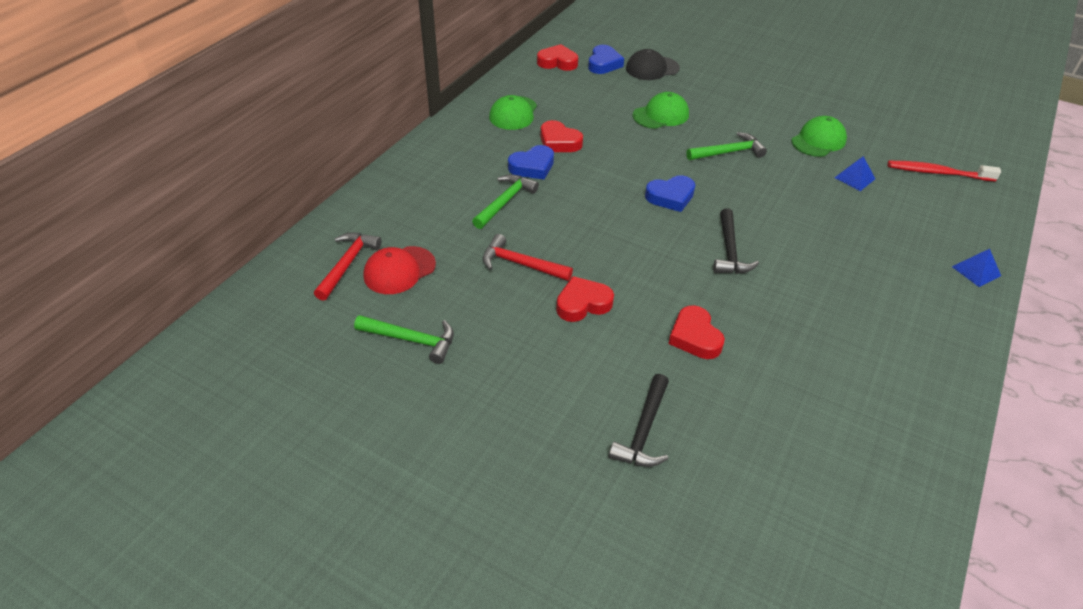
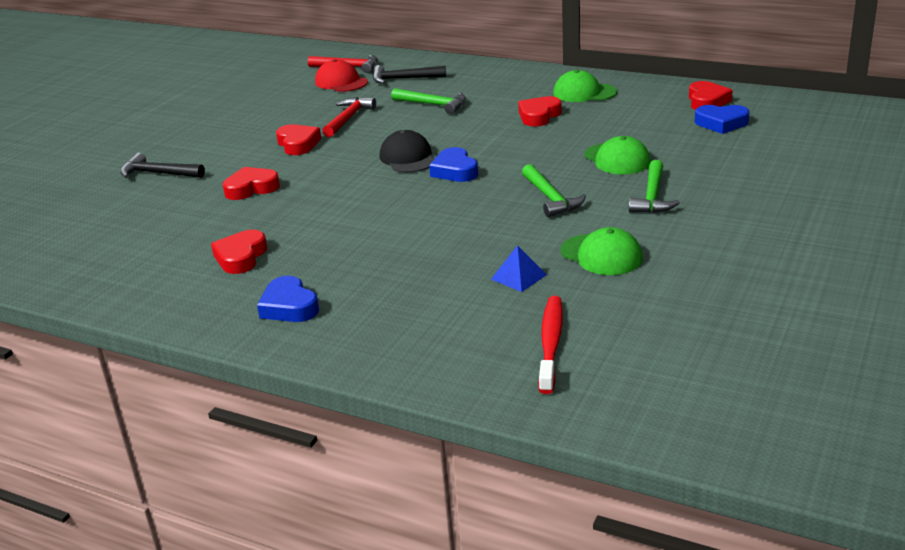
camera: 90 degrees right, 15 degrees down
(411, 340) = (266, 95): green hammer -> green hammer (652, 196)
(532, 167) = (491, 109): blue heart -> blue heart (289, 306)
(652, 68) = (729, 149): black cap -> black cap (408, 158)
(729, 250) = (368, 201): black hammer -> black hammer (404, 79)
(845, 335) = (241, 257): none -> red heart
(976, 271) = (334, 348): blue pyramid -> none

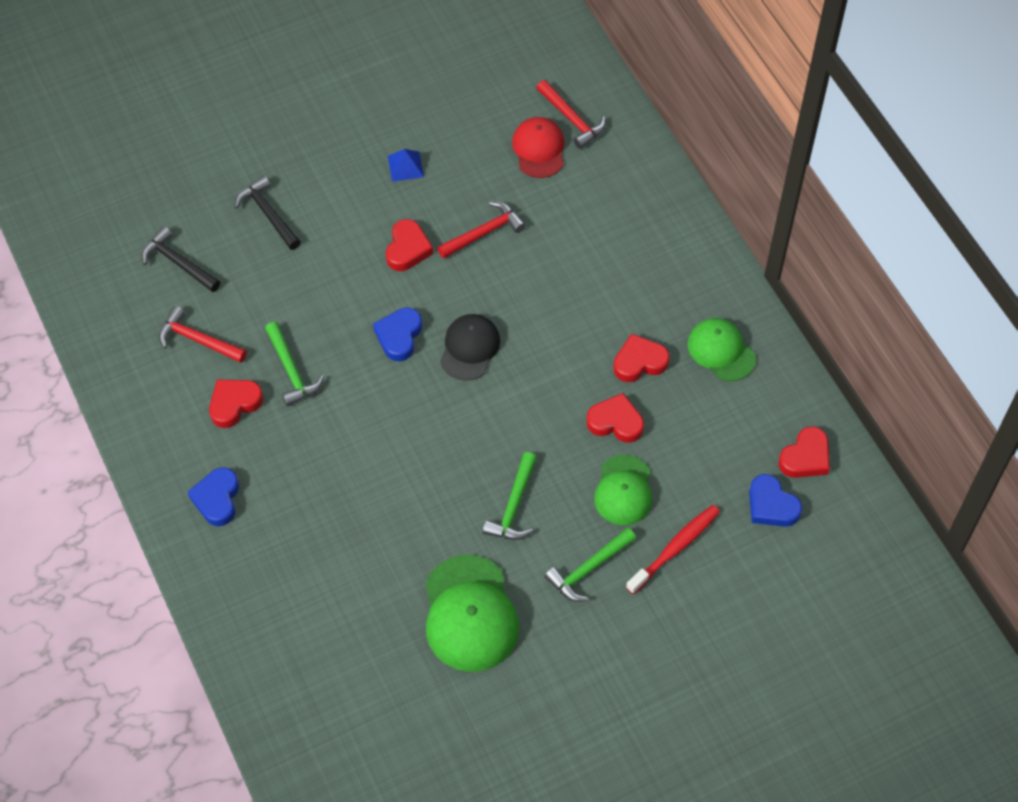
camera: 35 degrees right, 30 degrees up
(164, 244) = (198, 340): none -> red hammer
(251, 188) = (316, 300): red heart -> red heart (615, 422)
(404, 79) = (597, 188): black hammer -> black hammer (178, 263)
(433, 105) = (574, 264): green hammer -> green hammer (291, 370)
(454, 171) = (485, 401): blue heart -> blue heart (399, 336)
(519, 277) = (390, 592): blue pyramid -> blue pyramid (405, 166)
(551, 343) = (336, 684): red toothbrush -> red toothbrush (675, 548)
(601, 255) = (470, 614): green cap -> green cap, size x1.55

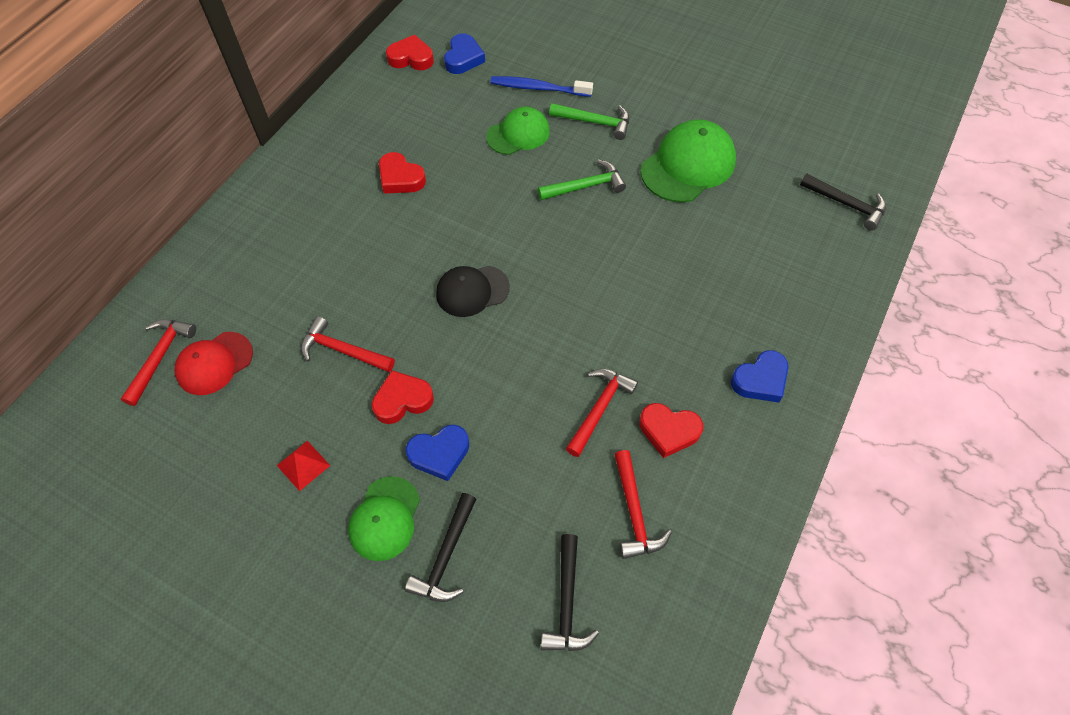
camera: 125 degrees left, 0 degrees up
(291, 370) = (599, 409): green hammer -> red hammer
(314, 720) = (846, 204): none -> black hammer
(399, 336) = (500, 348): blue heart -> blue heart (439, 454)
(405, 166) = (303, 465): blue pyramid -> red pyramid
(615, 422) = (465, 165): red heart -> none
(675, 548) = (538, 88): red toothbrush -> blue toothbrush
(721, 351) = (354, 138): green cap -> green cap (385, 518)

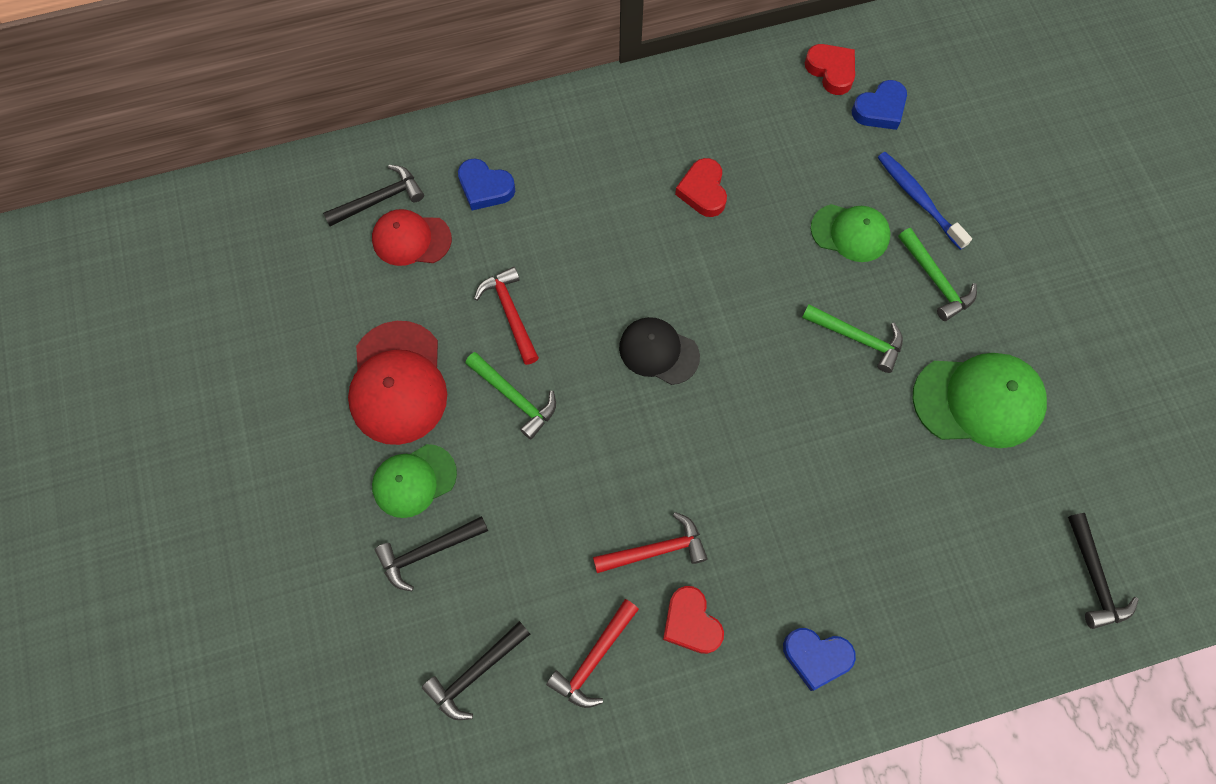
camera: 45 degrees right, 10 degrees up
(160, 357) = (379, 200): red hammer -> black hammer
(303, 465) = (398, 383): red pyramid -> red cap
(402, 400) = (514, 397): red heart -> green hammer
(439, 454) = (499, 468): blue heart -> blue heart (485, 188)

